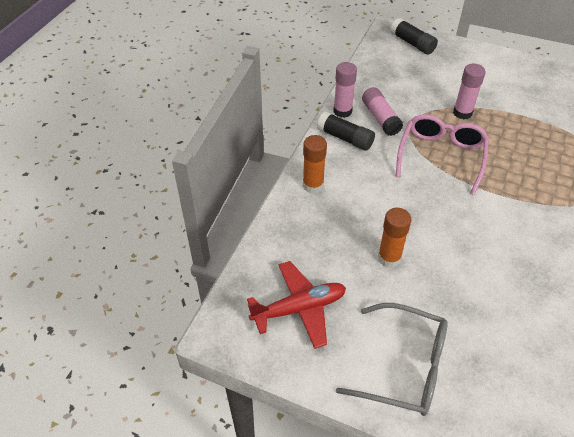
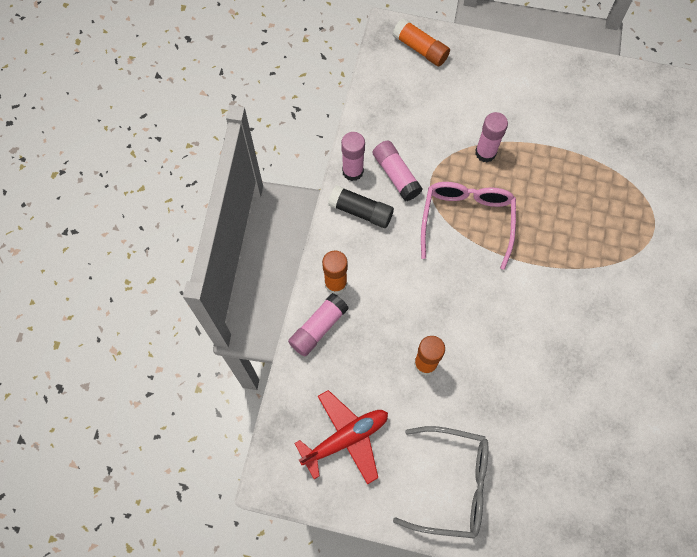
camera: 10 degrees left, 20 degrees up
(290, 216) = (318, 328): none -> pink glue stick
(412, 43) = (420, 49): black glue stick -> orange glue stick

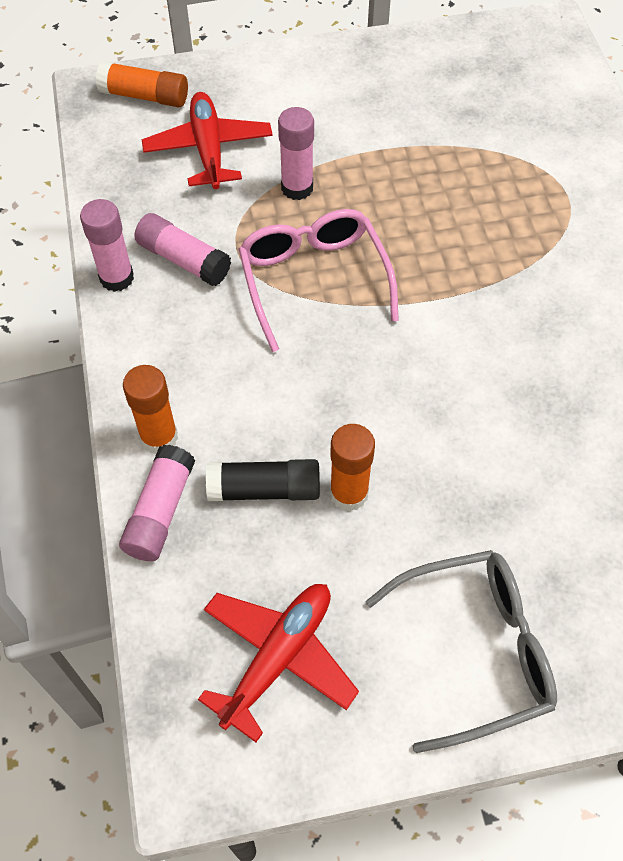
camera: 25 degrees left, 10 degrees down
(361, 211) = (153, 325): black glue stick -> black glue stick (264, 489)
(443, 103) = (208, 149): none -> red plane

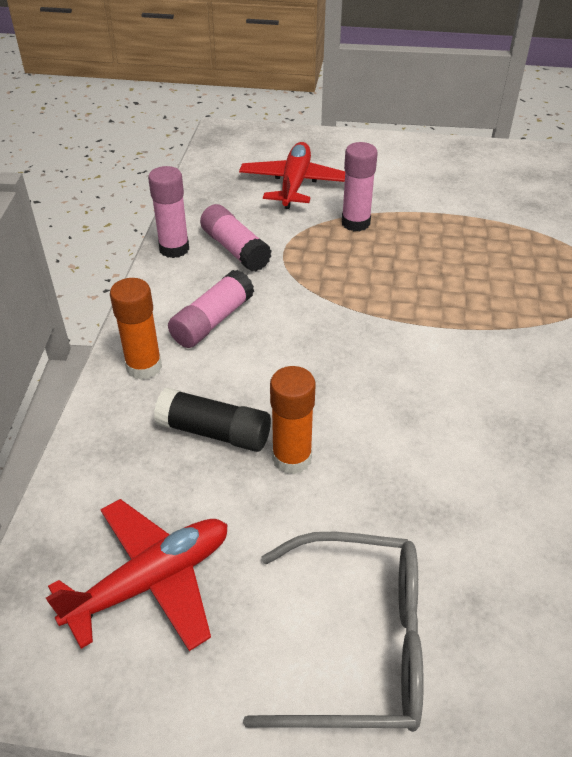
camera: 20 degrees right, 15 degrees down
(145, 96) = (262, 143): orange glue stick -> none
(160, 511) = (112, 423): pink glue stick -> pink glue stick (212, 321)
(314, 281) = (339, 288): pink glasses -> none

